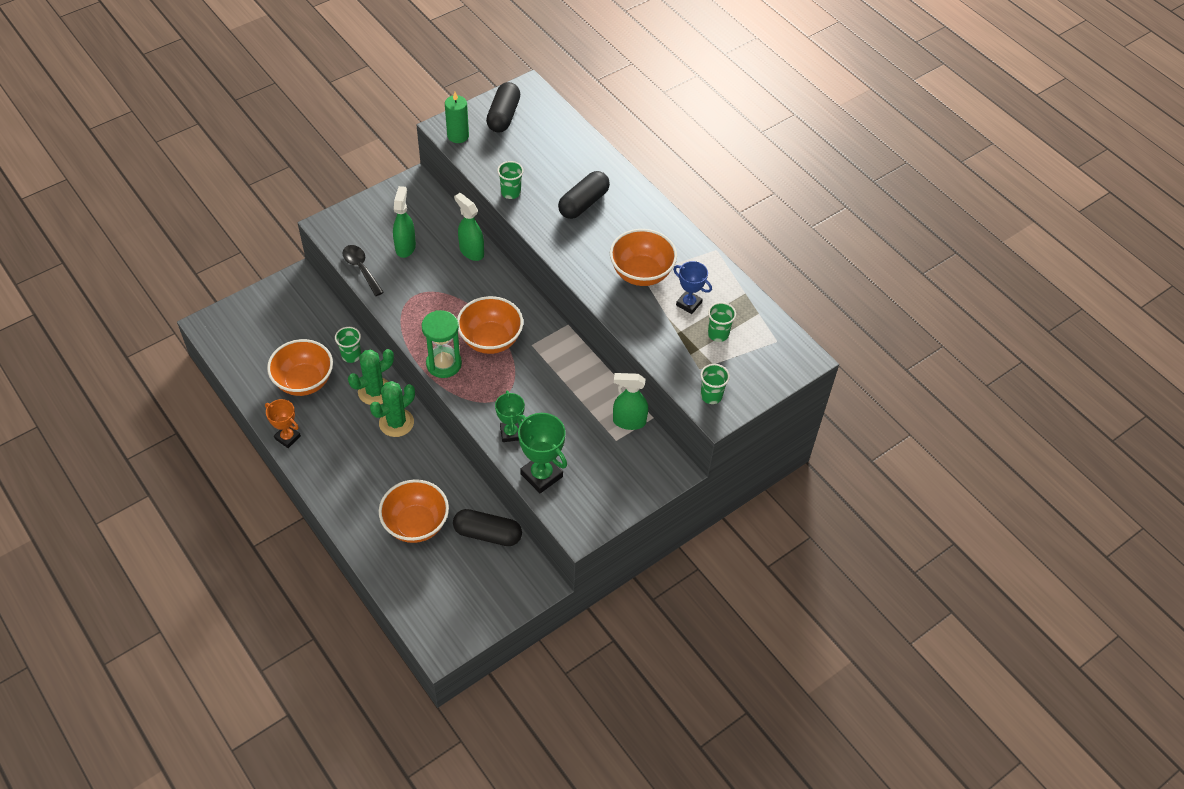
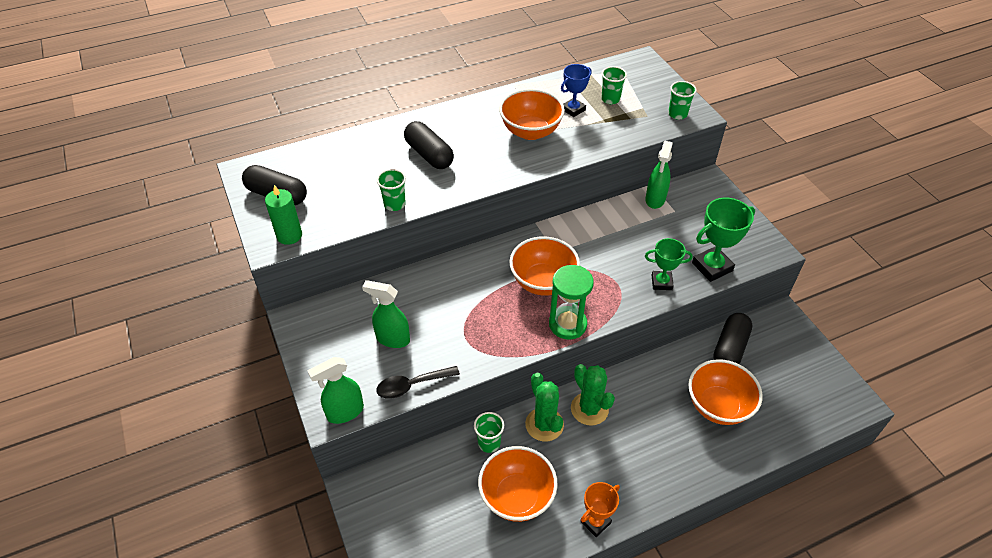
camera: 75 degrees left, 5 degrees down
(471, 251) = (418, 282): green spray bottle -> green spray bottle (345, 412)

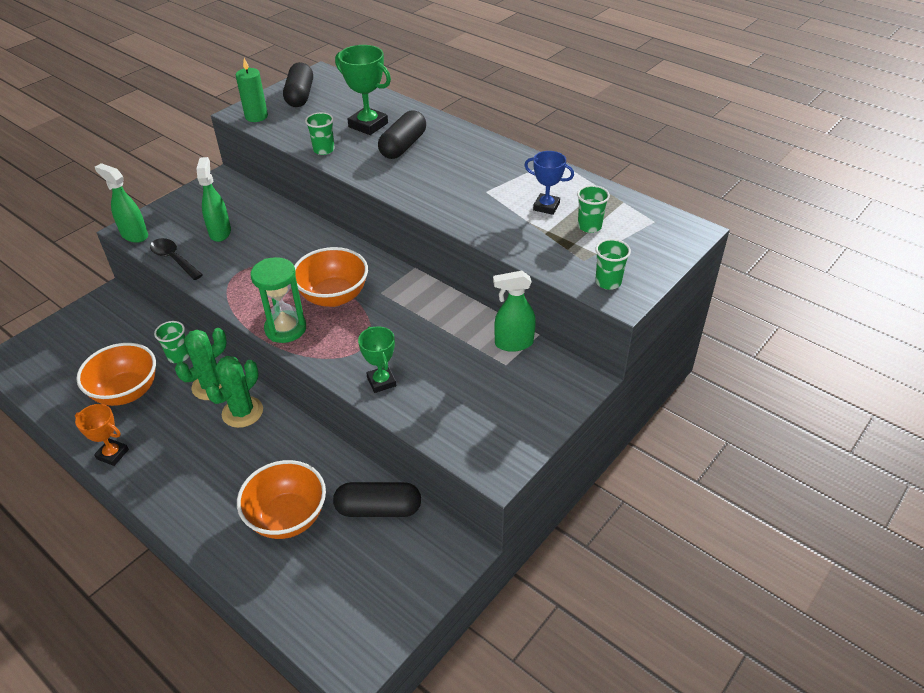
camera: 65 degrees right, 5 degrees down
(530, 131) = (485, 190): orange bowl -> none
(712, 267) = (431, 418): green trophy -> green trophy (368, 125)

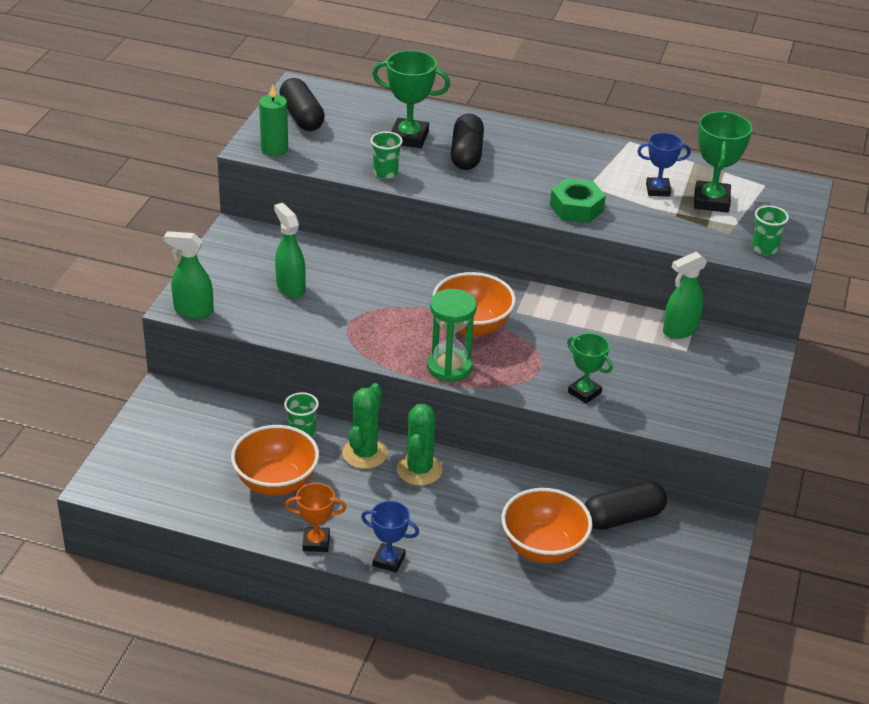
camera: 25 degrees left, 5 degrees down
(154, 489) = (389, 560): none -> blue trophy
(173, 259) = (264, 326): black spoon -> none
(458, 209) = (576, 208): none -> green nut
(589, 226) = (711, 201): green cup -> green trophy

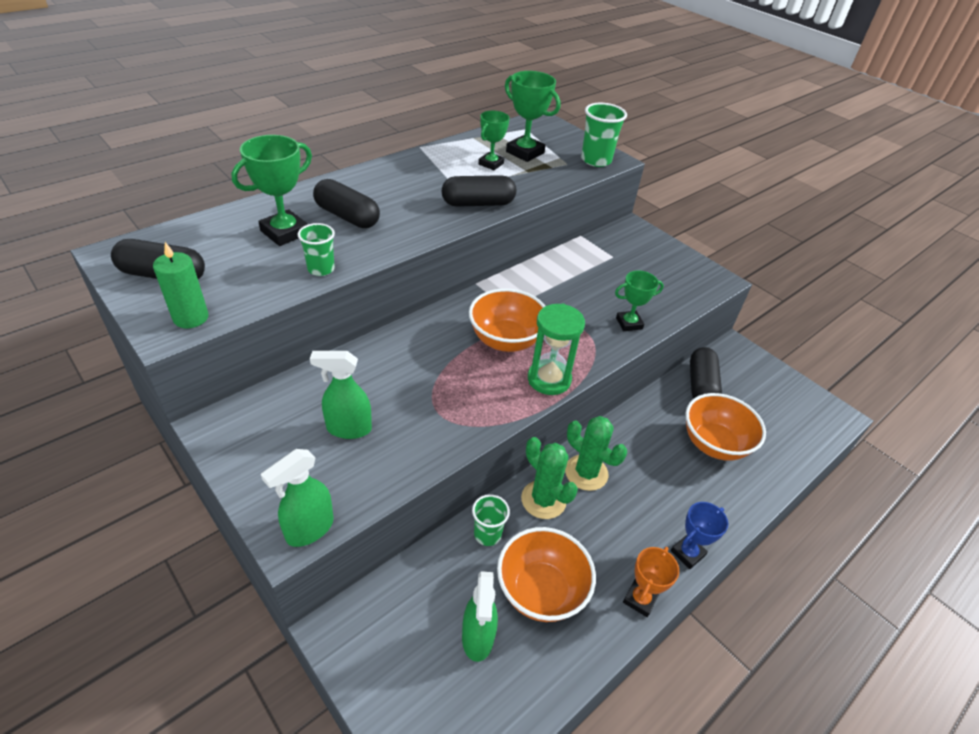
camera: 60 degrees left, 5 degrees up
(576, 208) = (478, 203): green nut -> black capsule
(658, 190) = (491, 164): blue trophy -> green trophy
(679, 330) = (589, 248): green spray bottle -> green spray bottle (478, 638)
(764, 248) = (596, 160): green cup -> green cup, size x1.55

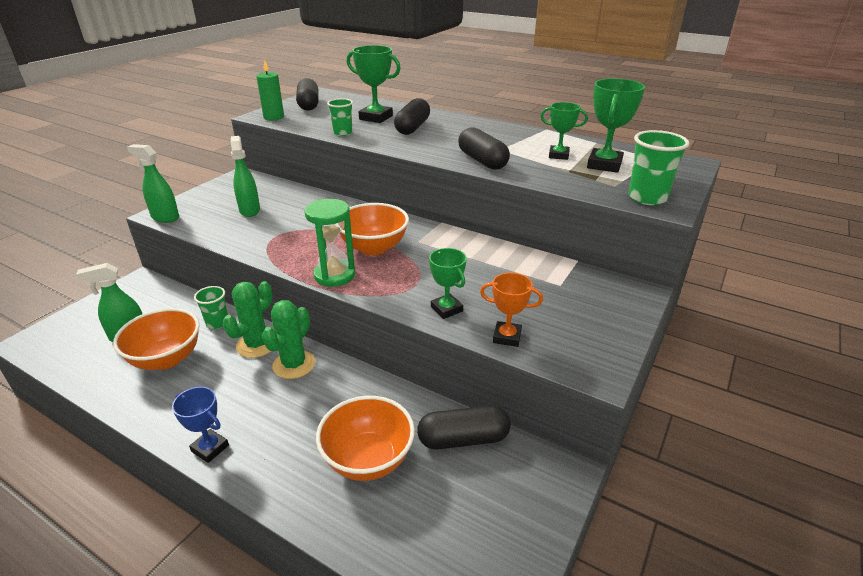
camera: 75 degrees right, 10 degrees down
(640, 599) = (157, 419): orange trophy -> orange trophy (507, 337)

